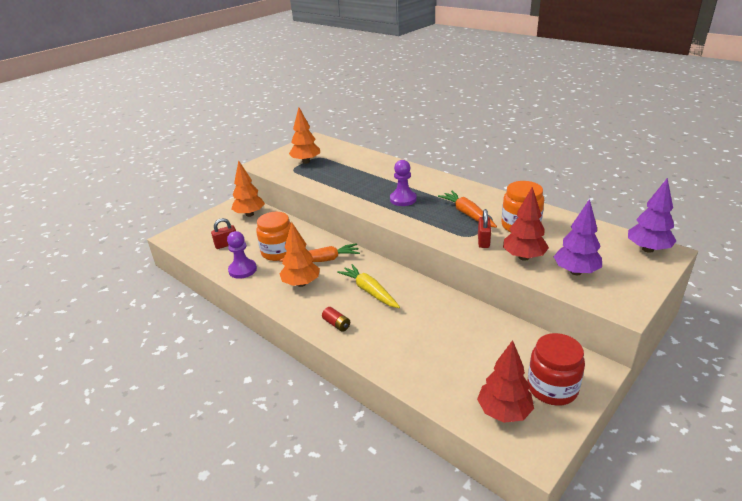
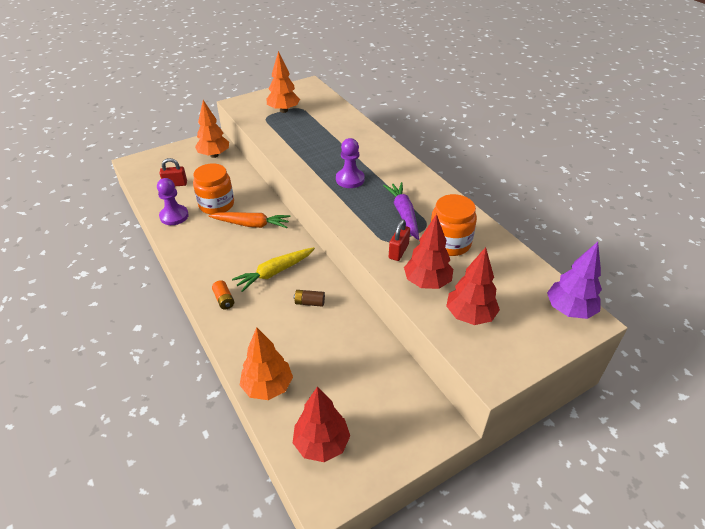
camera: 15 degrees right, 10 degrees up
(301, 283) = (217, 246): orange tree -> orange tree (267, 387)
(336, 324) = (224, 299): red battery -> orange battery
(370, 291) = (275, 272): yellow carrot -> yellow carrot turned 105 degrees counterclockwise
(417, 307) = (309, 302): none -> brown battery
(468, 214) = (403, 214): orange carrot -> purple carrot
(552, 388) = (385, 433): red jar -> none
(575, 272) = (470, 315): purple tree -> red tree

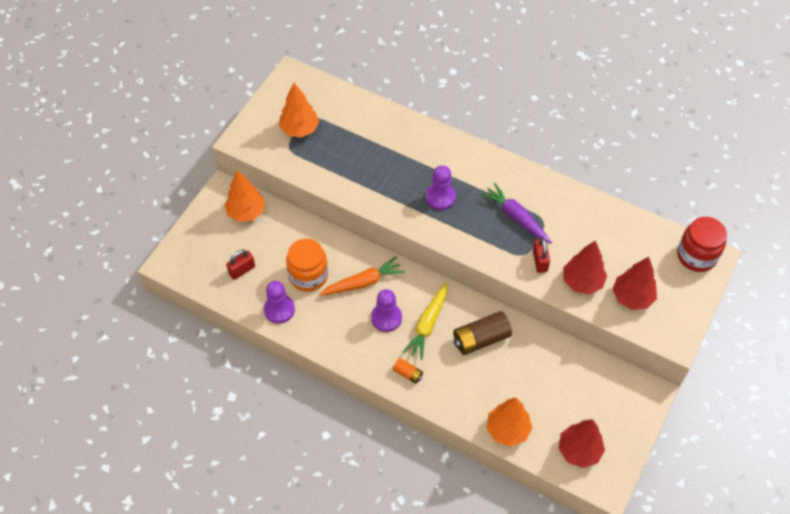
camera: 30 degrees left, 15 degrees up
(246, 254) = (386, 318): none -> purple pawn
(309, 302) = (481, 339): brown battery -> brown battery, size x1.95
(449, 243) = (574, 232): orange jar -> none
(569, 310) = (696, 255): purple tree -> red jar

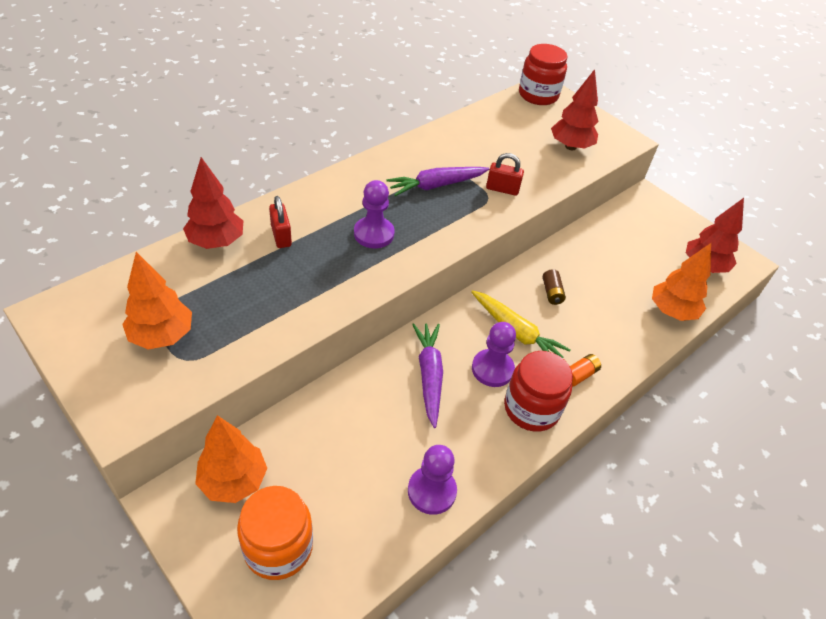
camera: 75 degrees left, 10 degrees down
(242, 270) = (338, 522): red padlock -> red padlock (281, 236)
(308, 275) = (390, 434): orange jar -> orange jar (278, 547)
(362, 282) = (429, 376): orange carrot -> purple carrot
(364, 349) = (531, 408): none -> red jar
(481, 339) = (552, 292): brown battery -> brown battery, size x0.51
(582, 282) = (540, 170): red tree -> red tree (216, 242)

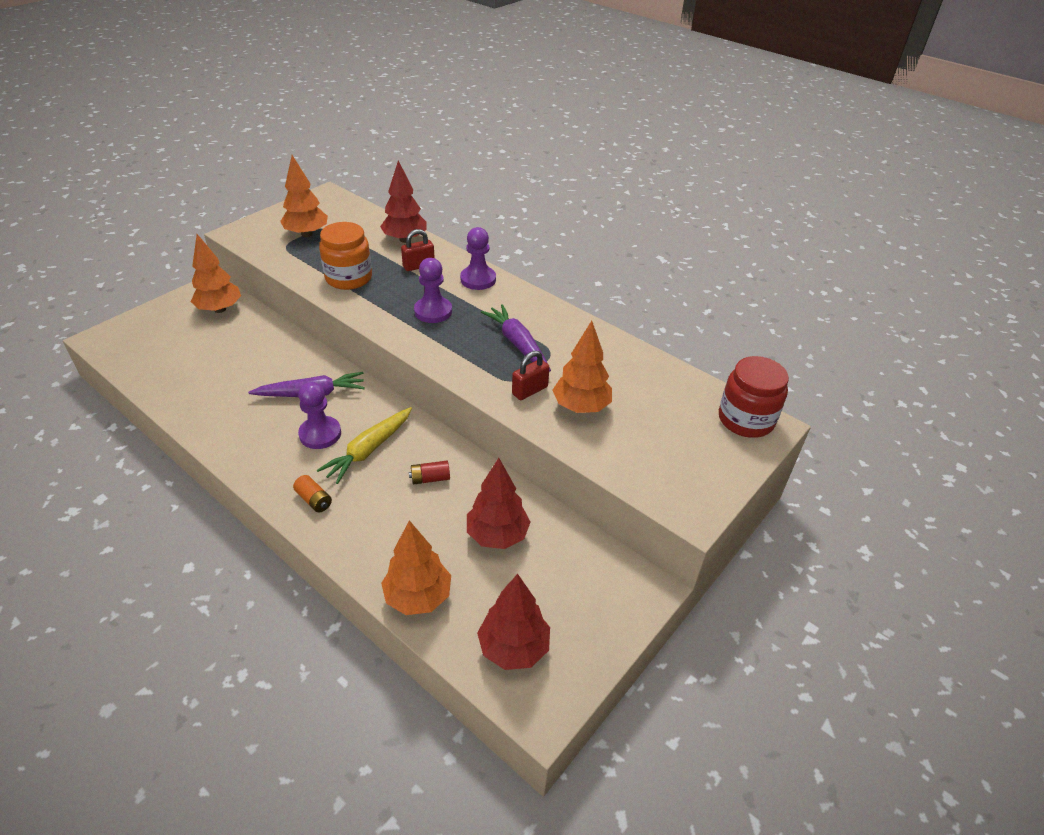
camera: 85 degrees right, 5 degrees down
(278, 547) = (165, 334): orange jar -> orange jar (349, 278)
(431, 491) = (195, 402): purple pawn -> purple pawn (478, 279)
(502, 189) = (530, 390): red padlock -> red padlock turned 45 degrees clockwise
(523, 166) = (581, 407): none -> orange tree
(531, 408) = (273, 462): red jar -> none
(552, 292) = (430, 478): brown battery -> red battery
(570, 147) = (642, 450): red tree -> red tree (497, 535)

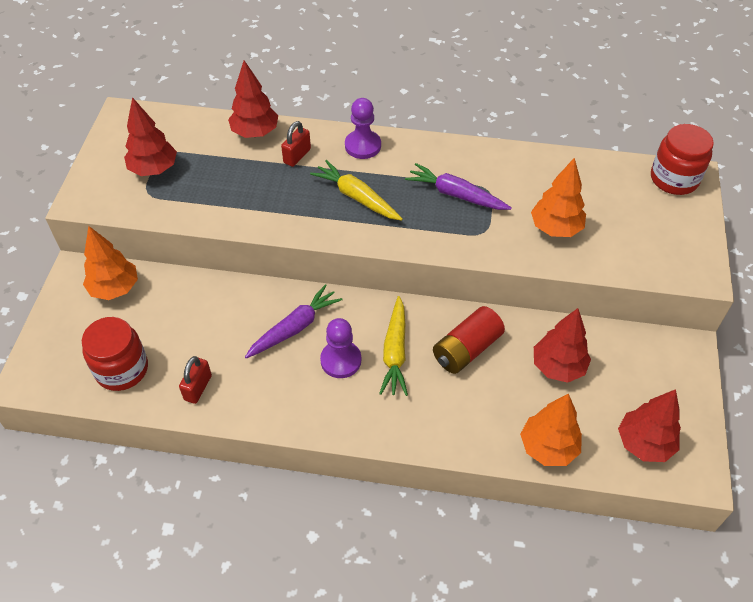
camera: 30 degrees left, 10 degrees up
(165, 361) = (122, 369): none -> red jar
(307, 234) = (154, 169): orange tree -> red tree
(314, 500) = (395, 419): orange battery -> none
(349, 278) = (247, 199): orange jar -> none
(430, 478) = (466, 349): red battery -> red battery, size x1.95
(433, 311) = (357, 197): purple pawn -> yellow carrot
(530, 390) = (505, 234): red padlock -> red padlock (198, 388)

